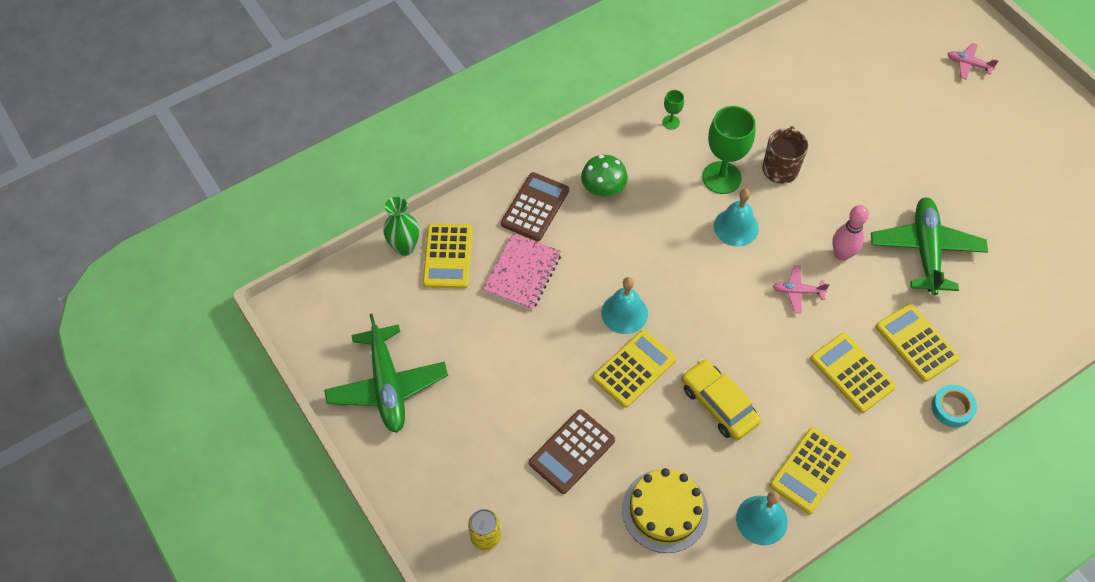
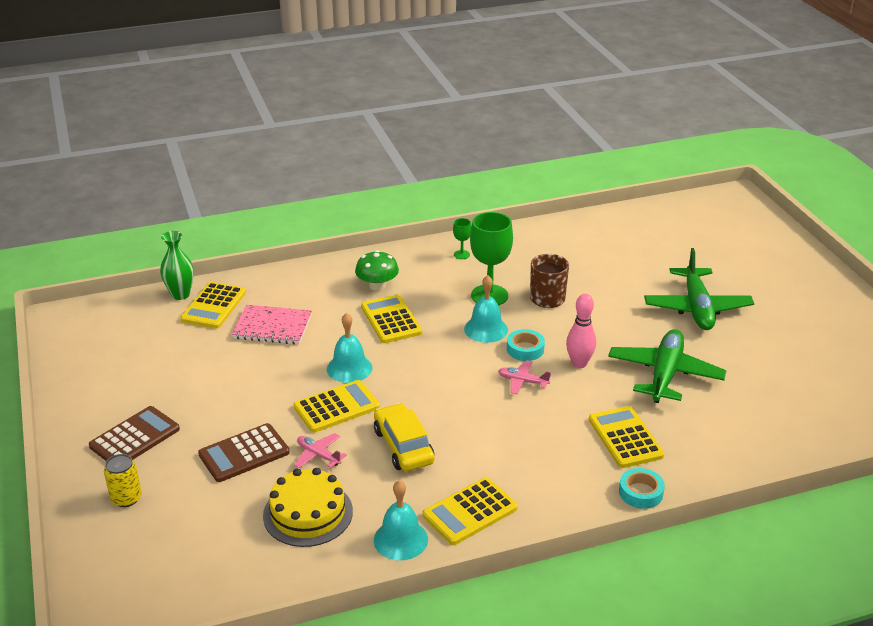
camera: 15 degrees right, 25 degrees down
(387, 386) = (107, 379): green plane -> green plane (697, 308)
(522, 273) = (272, 327): pink notebook -> pink notebook turned 60 degrees clockwise
(535, 207) = (309, 288): brown calculator -> brown calculator (134, 438)
(784, 246) = (525, 349): none -> turquoise tape
(852, 373) = (548, 448): yellow calculator -> yellow calculator (391, 320)
(968, 64) = (763, 259): pink plane -> pink plane (318, 455)

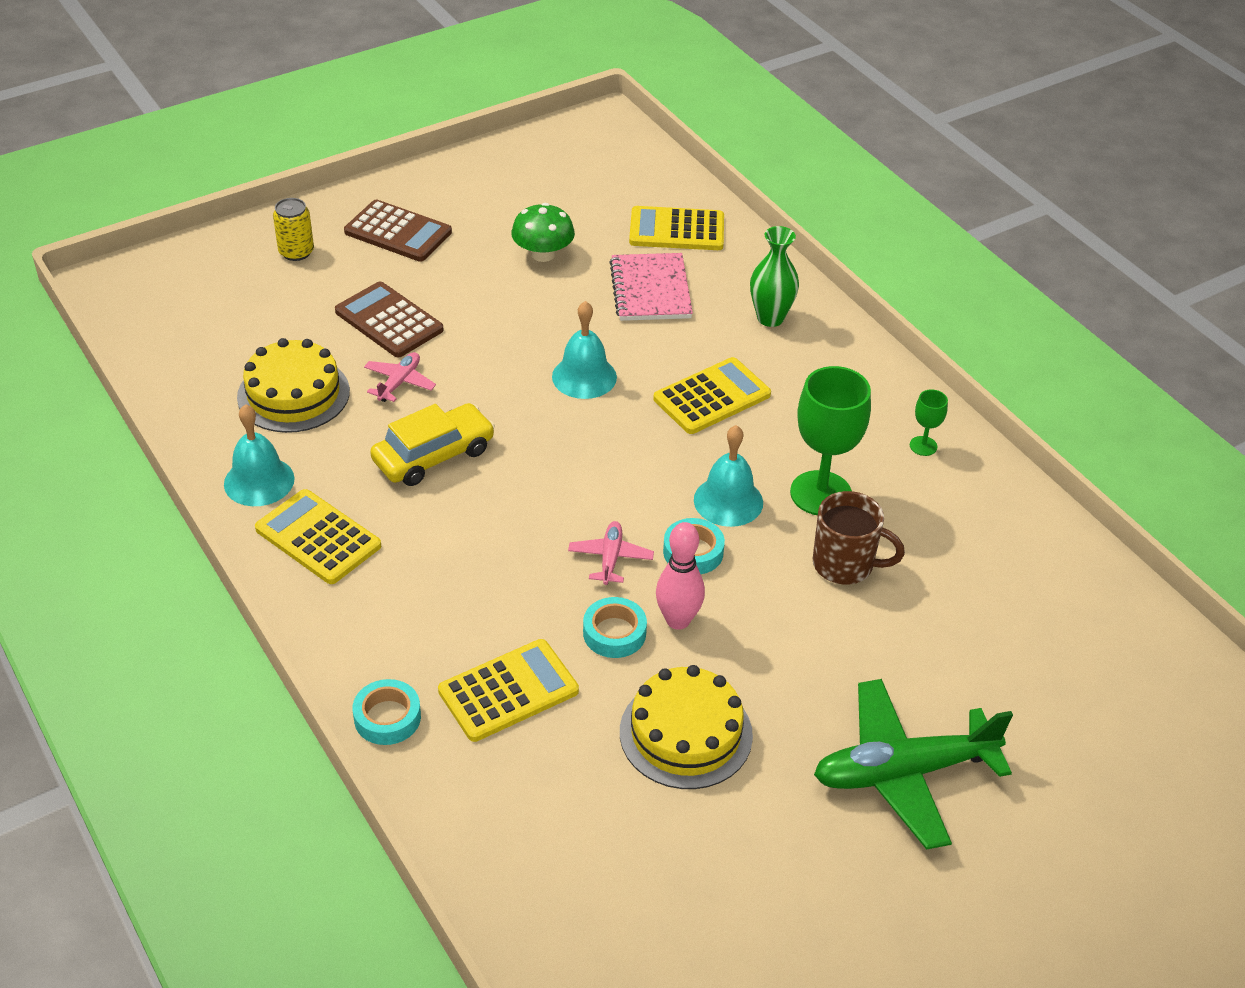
camera: 75 degrees right, 10 degrees up
(180, 294) = (690, 197): green vase -> green vase (770, 318)
(336, 407) = (498, 380): yellow calculator -> none
(377, 285) = (792, 368): green mushroom -> green mushroom (543, 254)
(585, 389) = (614, 633): none -> turquoise tape
(665, 374) = (686, 733): green plane -> yellow cake

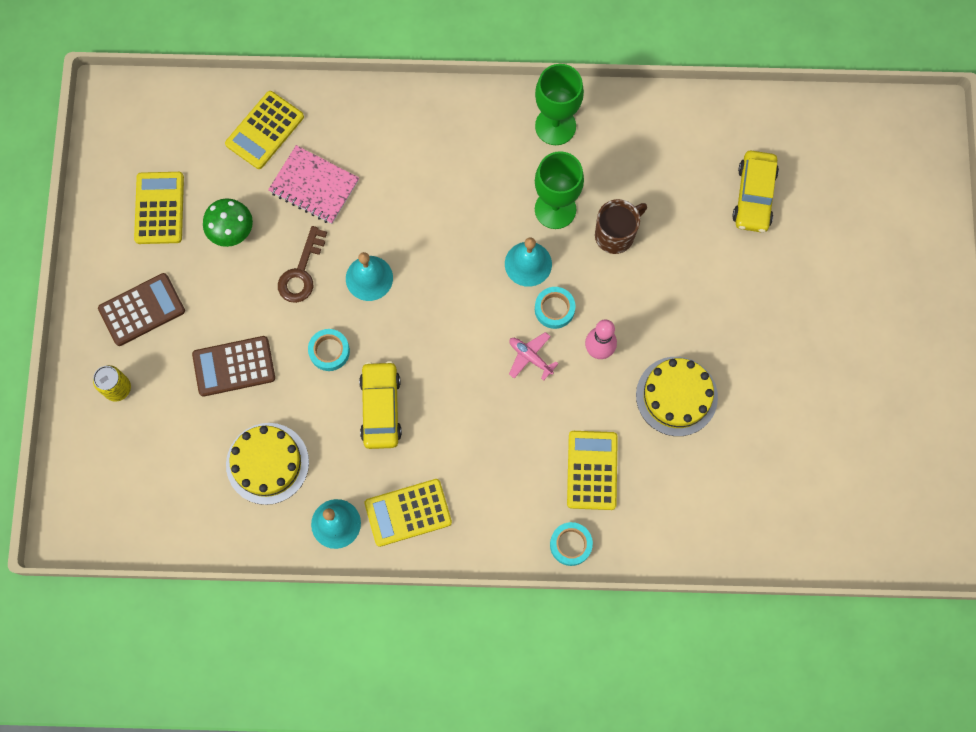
camera: 55 degrees left, 30 degrees up
(399, 382) = (300, 392): pink plane -> none
(543, 323) = (301, 272): none -> brown key
(614, 633) = (586, 389): turquoise tape -> turquoise tape (329, 351)
(712, 397) = (437, 215): yellow calculator -> yellow calculator (159, 208)
(770, 318) = (390, 132): green vase -> none
(903, 772) = (766, 305): green plane -> none
(923, 446) = (555, 126): green goblet -> green goblet, size x2.16
(1040, 682) = (754, 196): none -> yellow car

